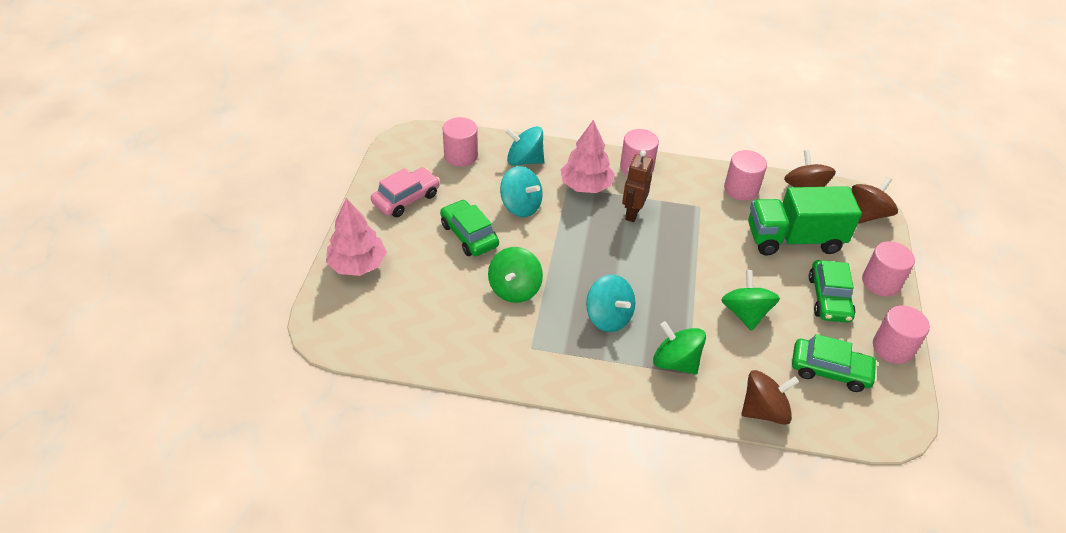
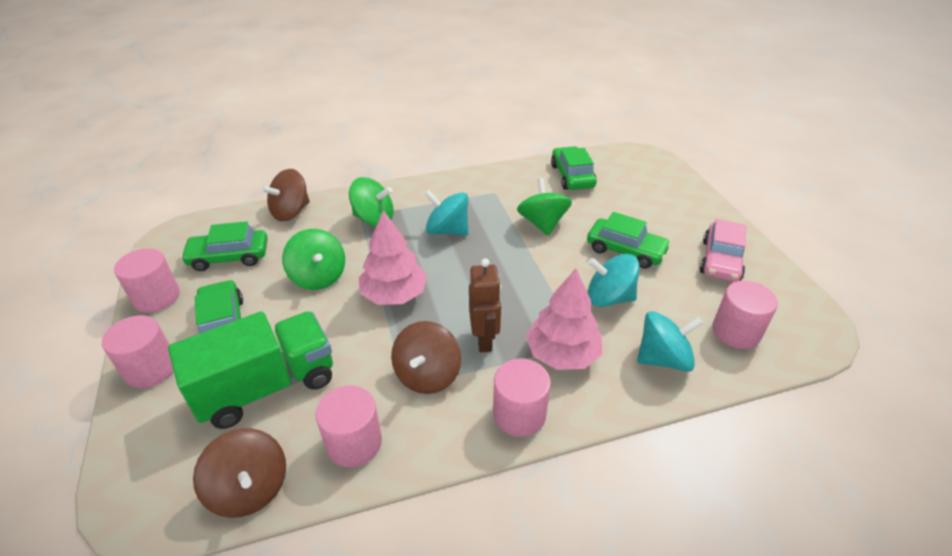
camera: 155 degrees right, 5 degrees down
(358, 265) = (681, 196): pink tree -> pink tree (394, 294)
(432, 335) = (572, 176): none -> green car
(867, 214) = (143, 482): brown spinning top -> brown spinning top (427, 375)

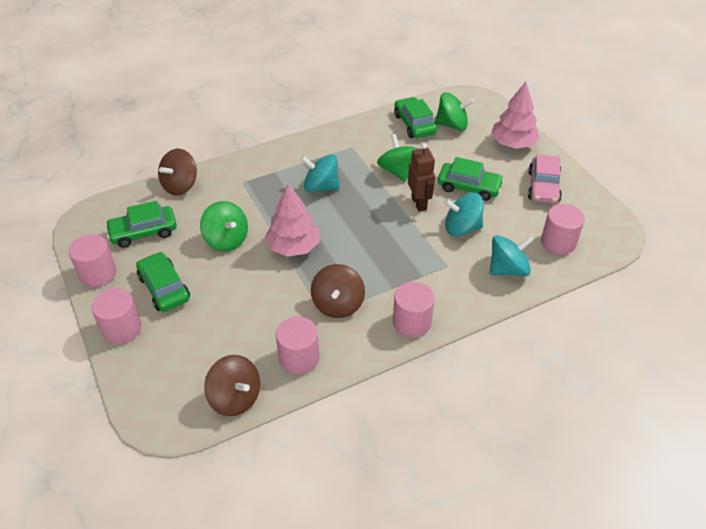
camera: 10 degrees left, 5 degrees up
(267, 386) = (219, 329): green truck -> none
(374, 219) = (255, 184): green spinning top -> green spinning top (452, 125)
(484, 340) = (374, 273): brown robot -> brown robot (419, 203)
(562, 354) = (434, 276): pink tree -> pink tree (513, 144)

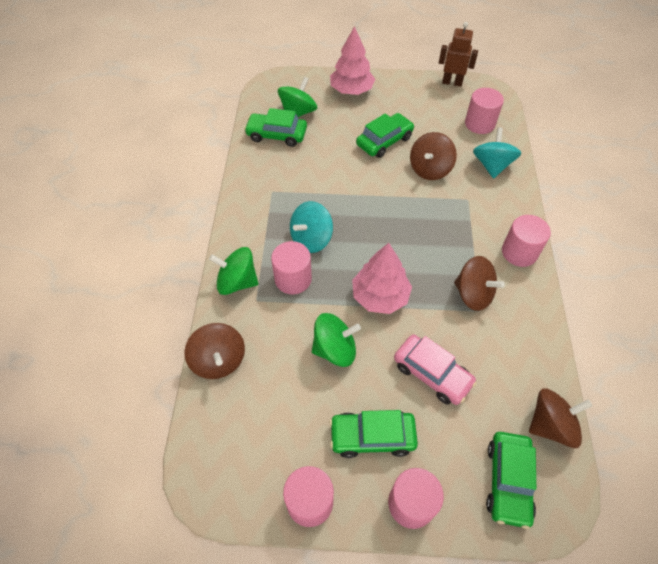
camera: 60 degrees left, 10 degrees up
(143, 232) = (271, 427): green car -> green car (508, 481)
(299, 358) = (523, 352): pink cylinder -> pink cylinder (293, 279)
(398, 171) = (331, 175): green spinning top -> green spinning top (237, 282)
(419, 203) = (382, 181): brown robot -> brown robot (452, 82)
(462, 228) = (430, 169): turquoise spinning top -> brown spinning top
(543, 187) = (414, 100): pink car -> pink car (432, 373)

